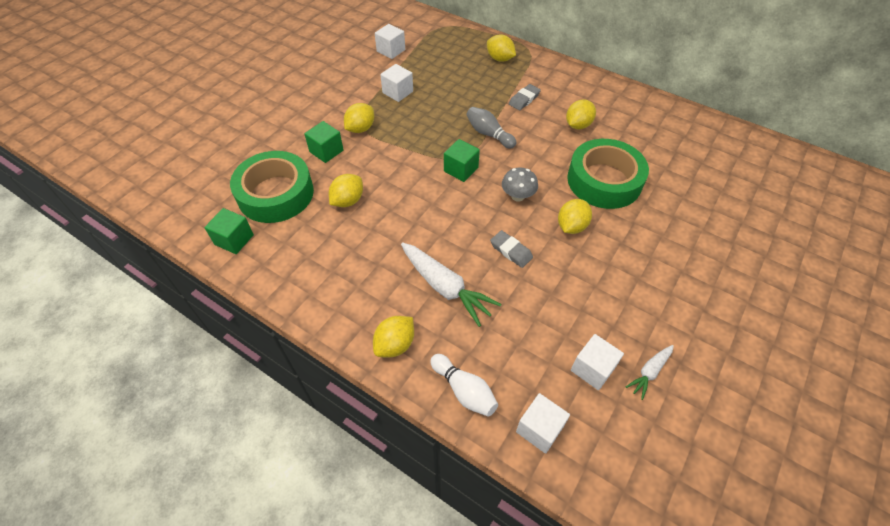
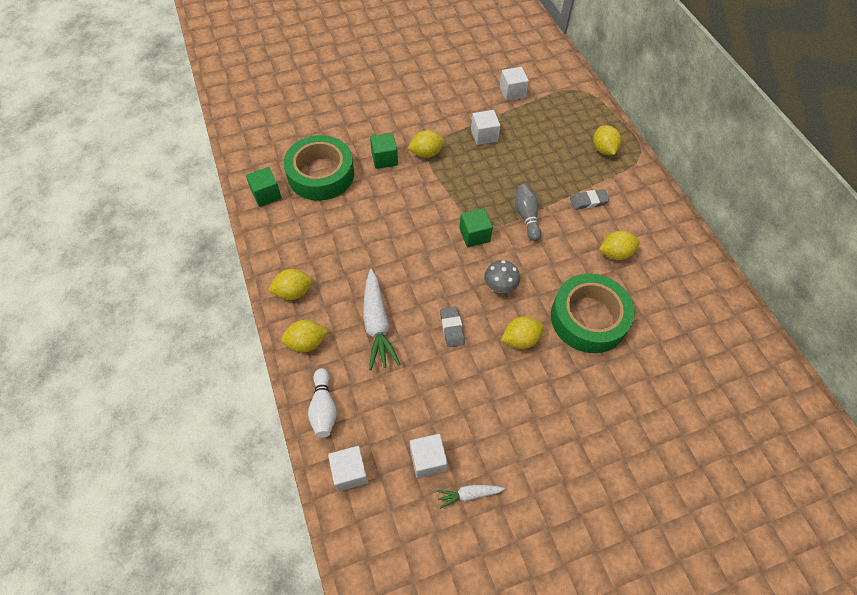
camera: 35 degrees right, 5 degrees up
(348, 201) = (366, 210): yellow lemon -> yellow lemon (293, 292)

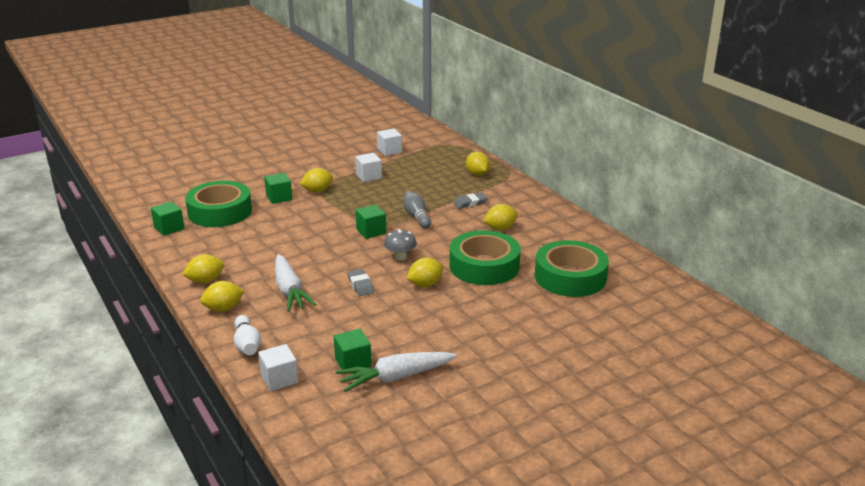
camera: 10 degrees left, 30 degrees down
(428, 460) = (353, 362): white cube -> green cube
(469, 494) = (395, 377): white carrot -> white carrot, size x1.89
(681, 355) = (570, 277): none -> green tape

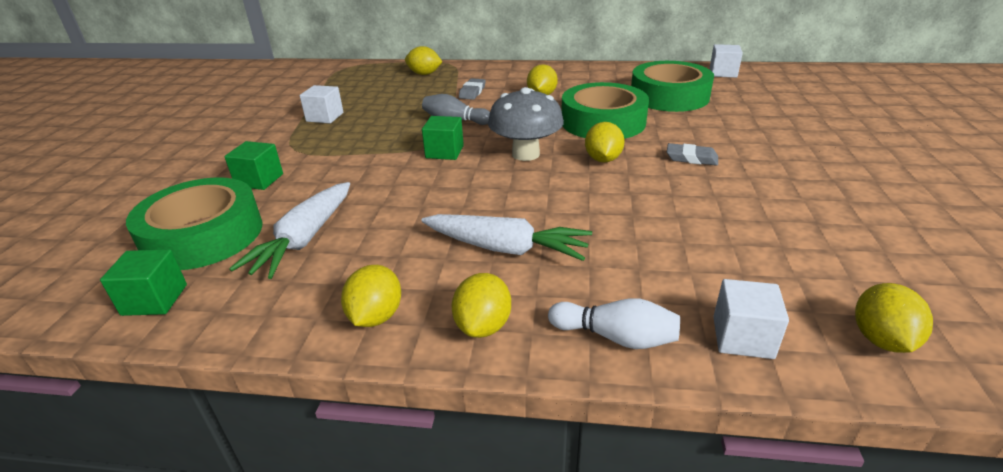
camera: 50 degrees left, 5 degrees up
(317, 191) = (295, 152): yellow lemon -> yellow lemon (881, 339)
(353, 362) = (740, 259): green cube -> none
(360, 285) = (556, 195): grey eraser -> grey eraser (691, 158)
(389, 151) = (296, 92): white cube -> white cube (723, 73)
(395, 377) = (798, 240): white carrot -> white carrot (304, 239)
(400, 257) = (525, 154): grey mushroom -> grey mushroom, size x1.67

